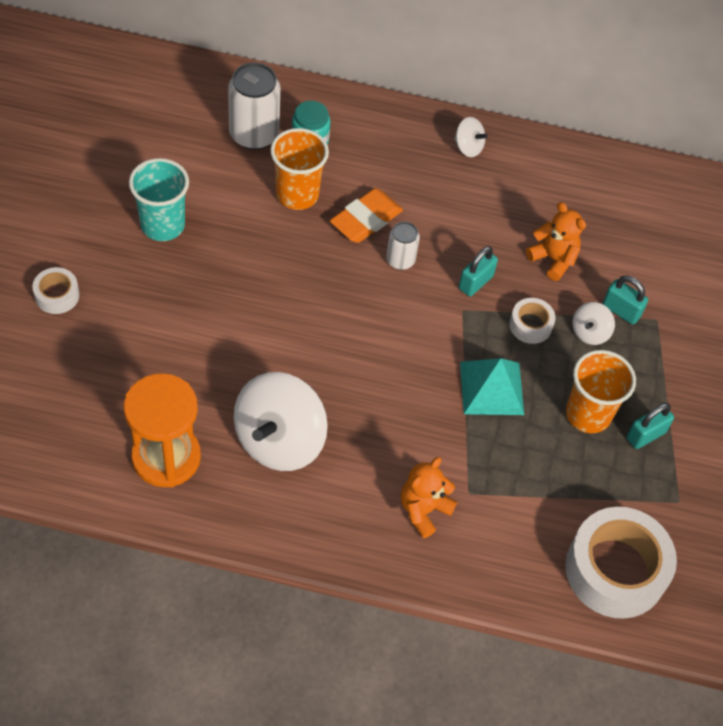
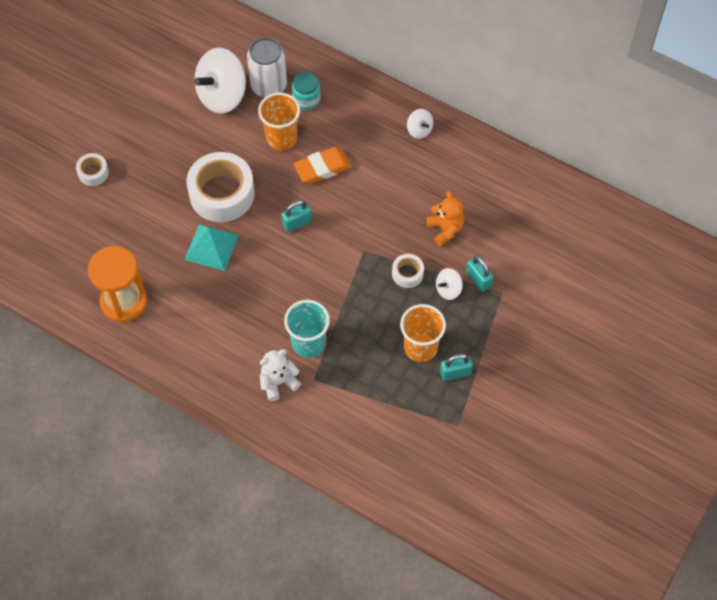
camera: 25 degrees right, 5 degrees up
(162, 225) = (180, 139): turquoise cup -> turquoise cup (308, 343)
(279, 440) = (201, 309): white spinning top -> white spinning top (222, 95)
(400, 260) = (335, 203): white can -> none
(423, 510) = (278, 382): orange teddy bear -> white teddy bear
(475, 282) = (381, 233): turquoise padlock -> turquoise padlock (297, 223)
(492, 388) = (360, 311): turquoise pyramid -> turquoise pyramid (211, 247)
(615, 570) = (391, 458): white tape -> white tape (222, 194)

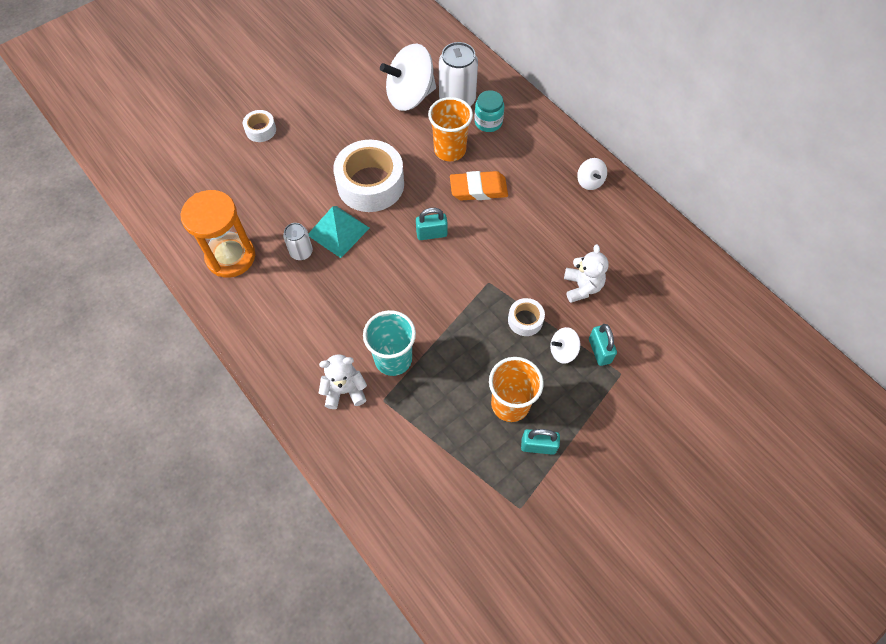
camera: 20 degrees right, 0 degrees up
(186, 277) = (301, 252): none -> white can
(445, 229) = (582, 287): orange teddy bear -> white teddy bear

